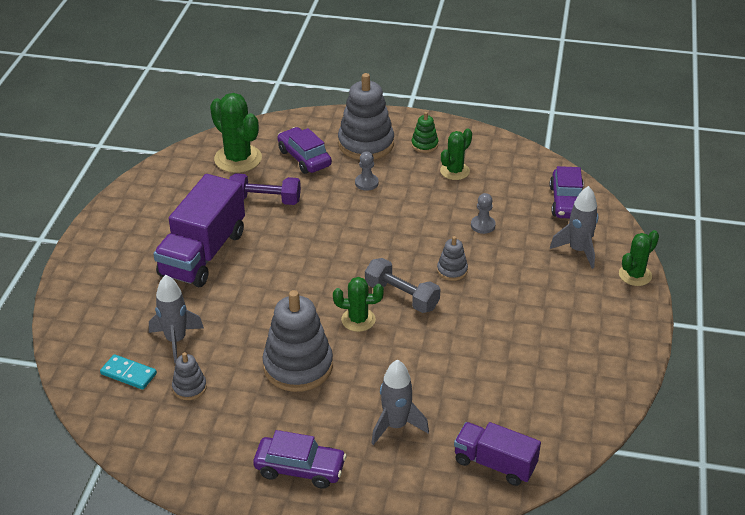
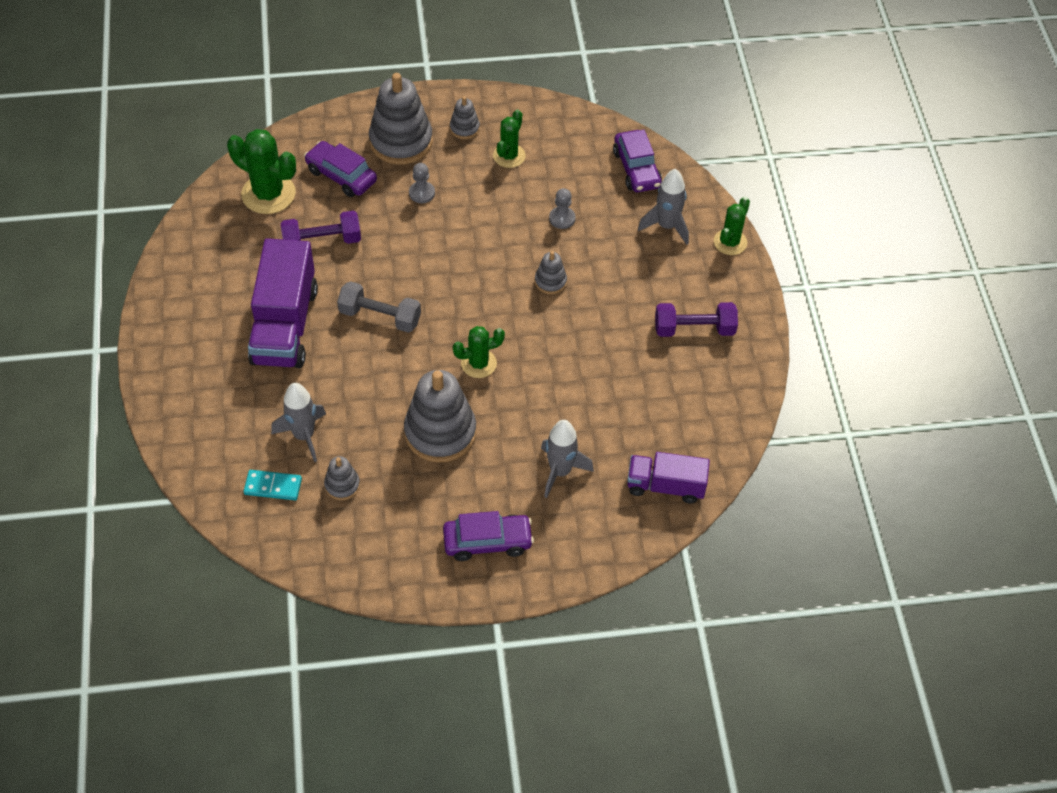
camera: 20 degrees left, 15 degrees up
(401, 296) = (511, 325): grey dumbbell -> grey dumbbell (380, 316)
(424, 145) = (464, 128): green stacking toy -> grey stacking toy
(574, 337) = (694, 329): none -> purple dumbbell

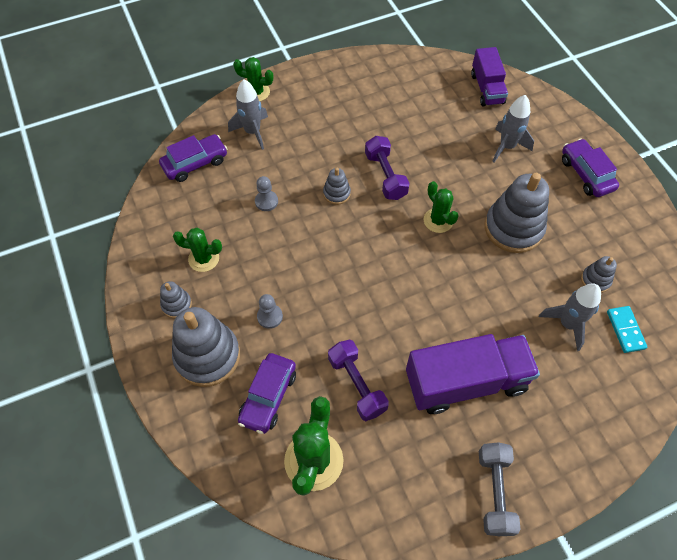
camera: 105 degrees left, 5 degrees up
(380, 316) = (423, 306): grey dumbbell -> grey dumbbell (494, 492)
(694, 329) = (347, 98): purple dumbbell -> purple dumbbell (385, 176)

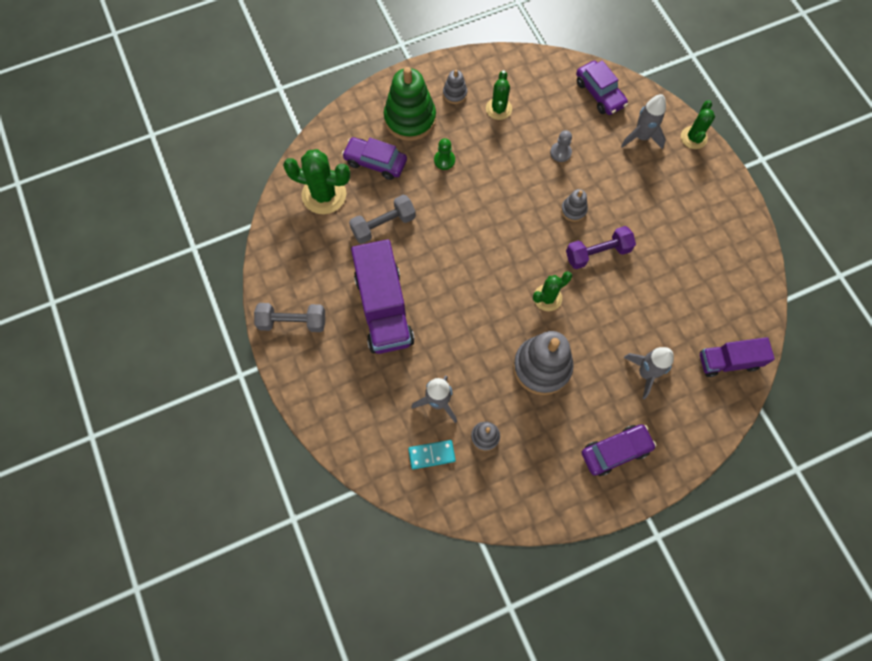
camera: 90 degrees right, 10 degrees up
(207, 356) = (410, 119): grey stacking toy -> green stacking toy
(270, 316) = (444, 160): grey pawn -> green pawn
(357, 385) = (383, 225): purple dumbbell -> grey dumbbell

